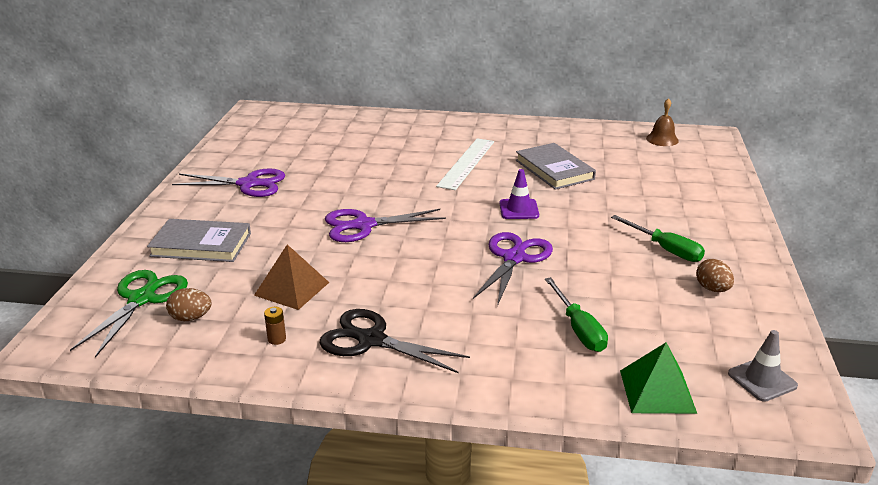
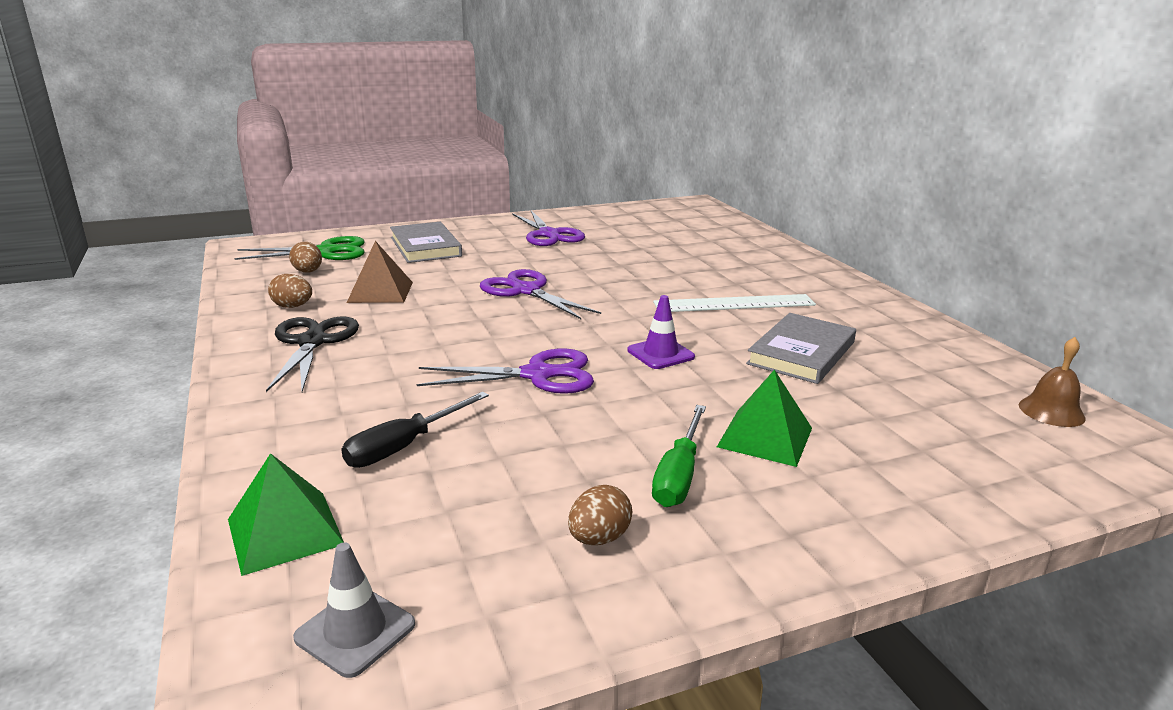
camera: 60 degrees right, 5 degrees down
(277, 339) = (292, 306): brown battery -> brown egg
(578, 329) = (404, 446): green screwdriver -> black screwdriver
(642, 214) = (765, 437): none -> green pyramid

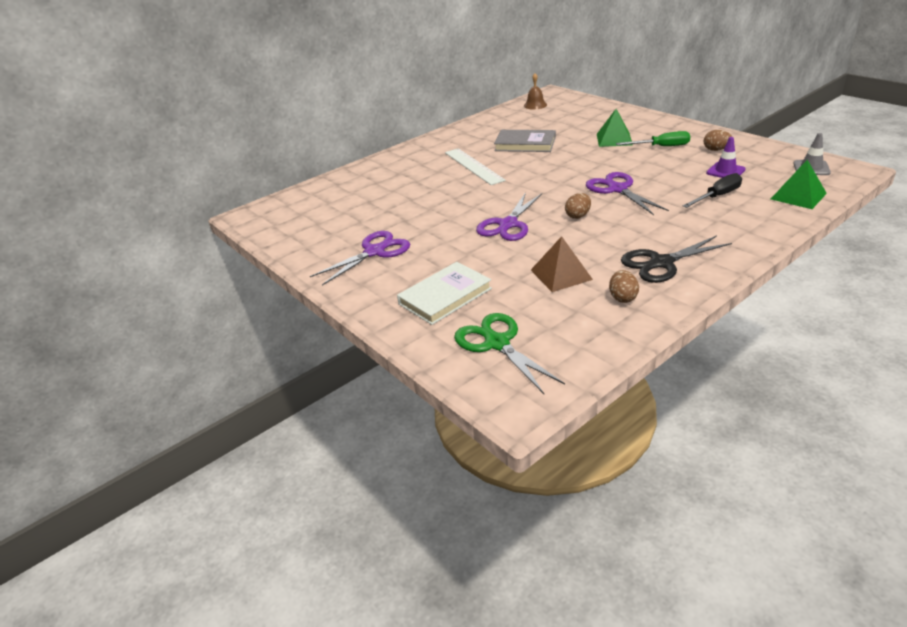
camera: 105 degrees left, 10 degrees up
(308, 272) = (553, 327): brown egg -> brown egg (578, 216)
(404, 446) = (717, 196): black screwdriver -> black screwdriver turned 60 degrees counterclockwise
(425, 247) = (445, 296): grey book -> white book
(660, 354) = (560, 170): purple traffic cone -> purple traffic cone (725, 171)

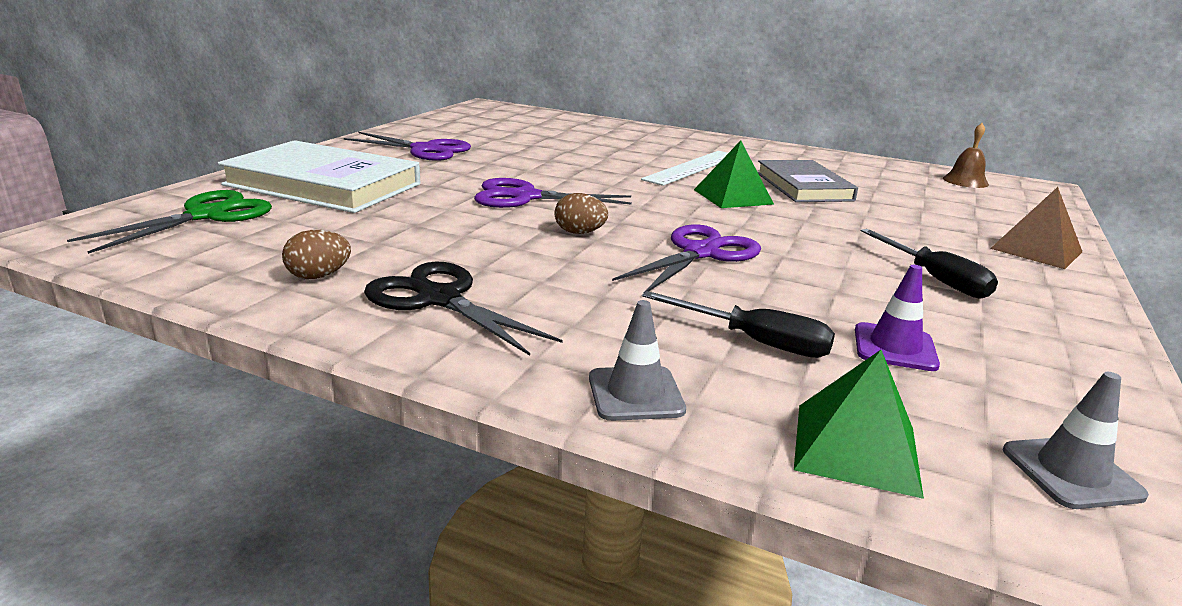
camera: 60 degrees right, 10 degrees down
(445, 296) = (323, 185): white book -> white book, size x1.52
(561, 274) = (386, 235): brown pyramid -> brown pyramid (1036, 250)
(614, 139) = (910, 240): green pyramid -> green pyramid (733, 197)
(661, 147) = (934, 279): green screwdriver -> black screwdriver
(716, 150) = (1001, 334): brown egg -> none
(760, 227) = (635, 394): none -> grey traffic cone

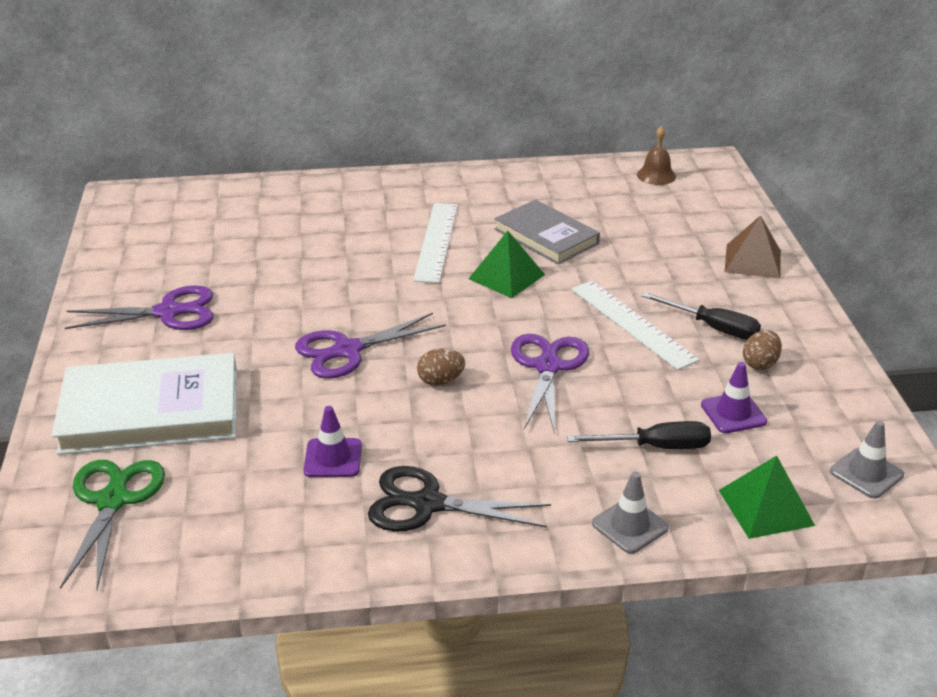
camera: 30 degrees left, 10 degrees up
(319, 276) = (313, 524): brown egg -> brown egg (760, 364)
(408, 246) = (333, 458): none -> purple traffic cone
(834, 252) = (632, 324): none -> white ruler

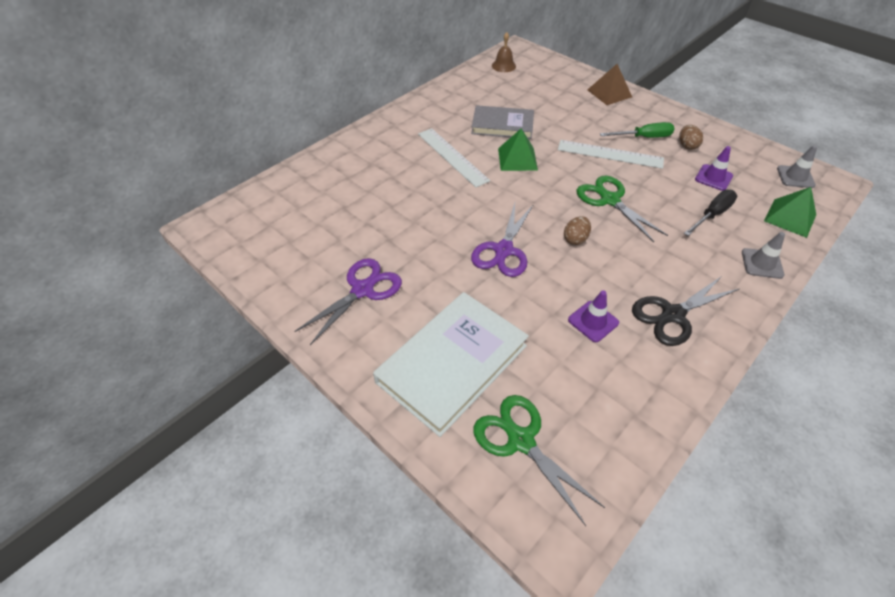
camera: 40 degrees left, 15 degrees up
(547, 367) = (610, 200): purple scissors -> green scissors
(712, 327) = (643, 137): black screwdriver -> green screwdriver

